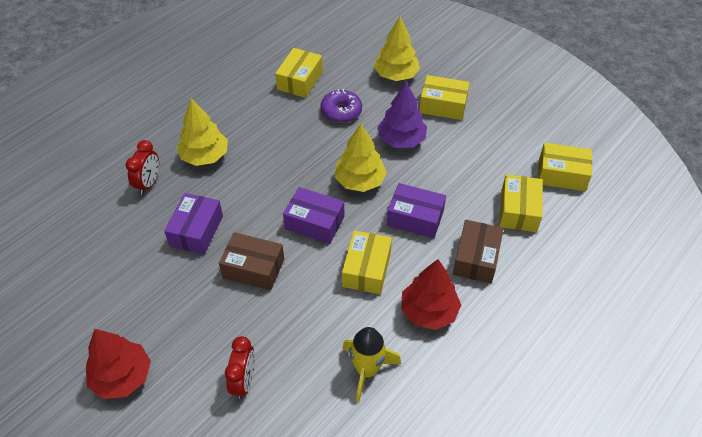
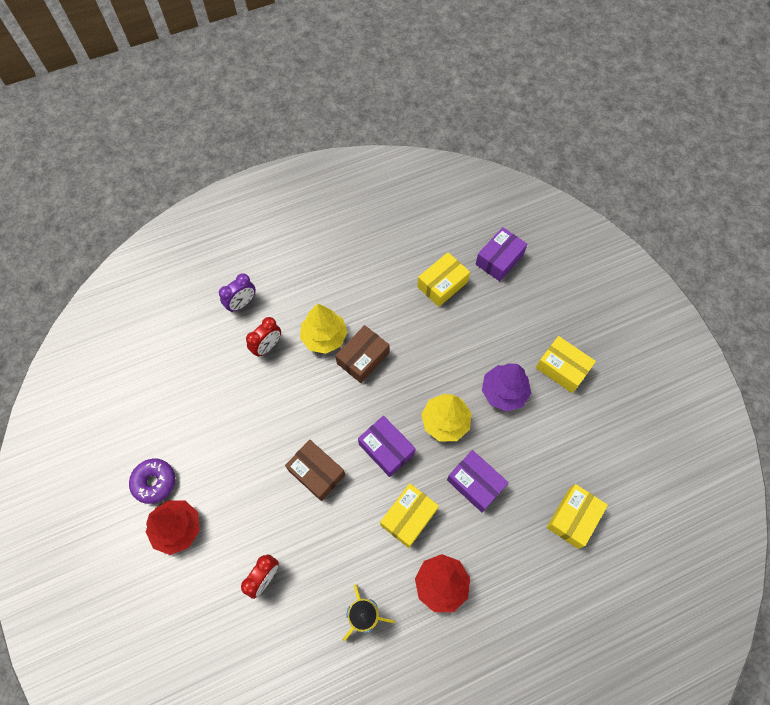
camera: 25 degrees right, 15 degrees up
(104, 158) = (242, 303): none -> purple clock
(196, 231) = (286, 413): purple box -> purple box (499, 259)
(341, 111) = (464, 336): purple donut -> purple donut (154, 482)
(396, 75) = (534, 314): yellow tree -> none
(476, 258) = (508, 550): brown box -> brown box (363, 358)
(561, 174) = (635, 496): yellow box -> none

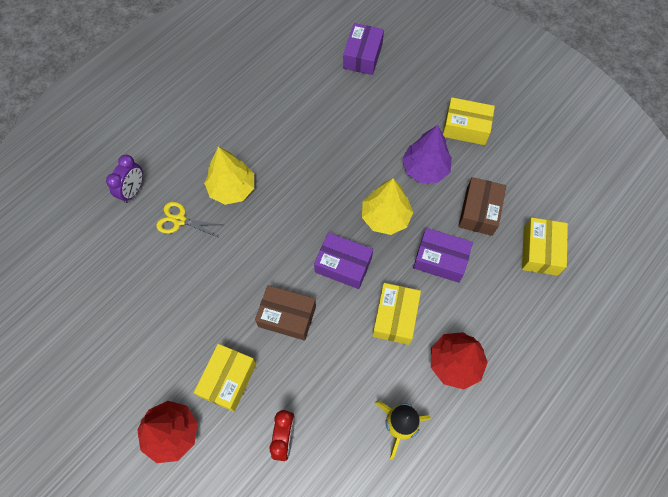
camera: 25 degrees left, 0 degrees up
(154, 482) = (125, 399): purple donut -> none
(267, 346) = (179, 220): red clock -> yellow scissors
(363, 358) = (279, 193): brown box -> brown box (479, 211)
(442, 284) = (321, 97): yellow box -> yellow box (228, 380)

